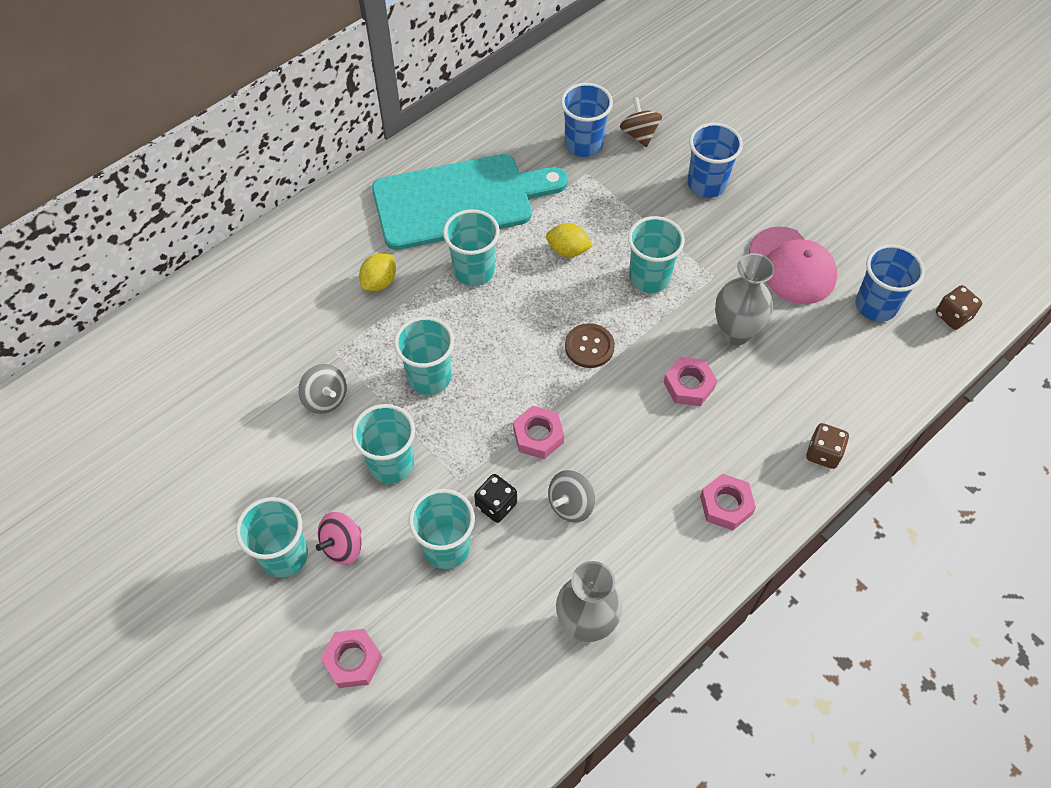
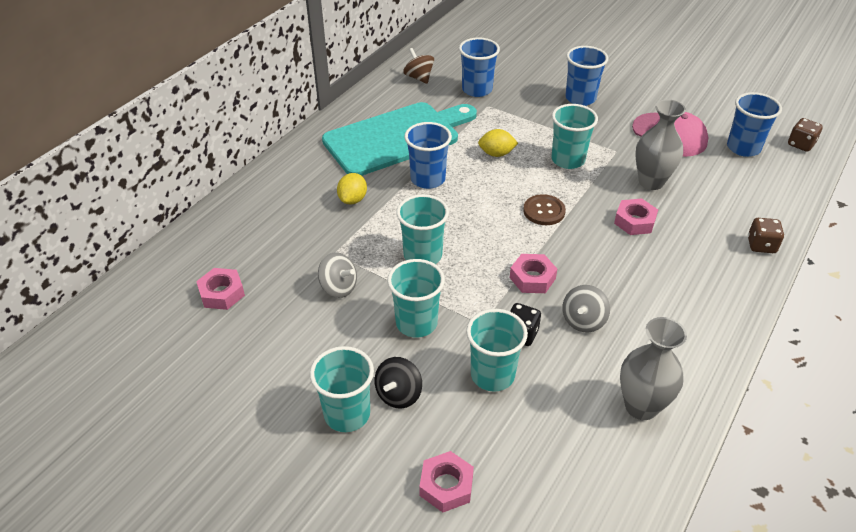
camera: 15 degrees left, 15 degrees down
(343, 546) = (399, 394): pink spinning top -> black spinning top
(474, 271) = (428, 179): turquoise cup -> blue cup
(639, 134) = (515, 78): brown spinning top -> brown spinning top (419, 77)
(726, 505) = (708, 295): pink nut -> pink nut (222, 293)

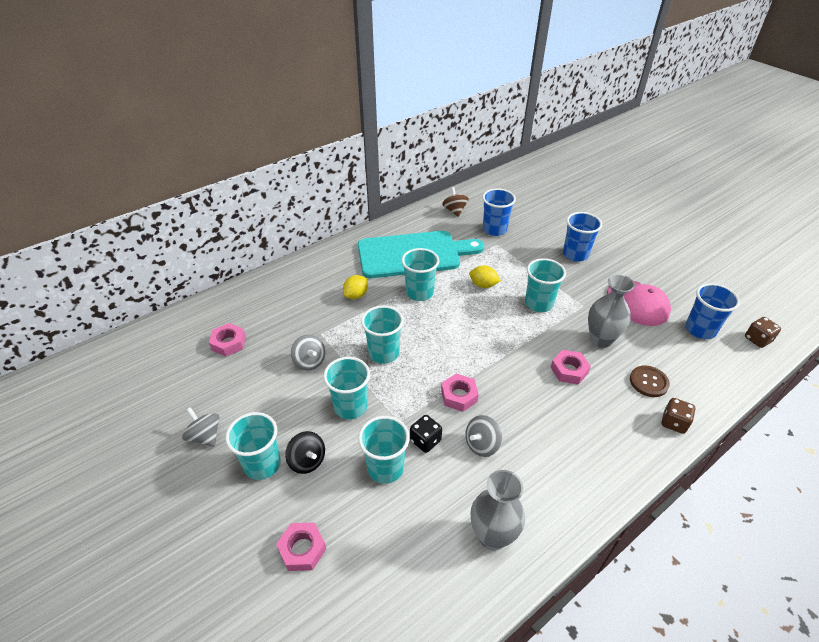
camera: 20 degrees right, 0 degrees up
(256, 405) = (205, 436): none -> grey spinning top
(399, 394) = (307, 461): black spinning top -> black spinning top turned 90 degrees counterclockwise
(428, 179) = (419, 293): blue cup -> turquoise cup
(544, 211) = (497, 342): brown button -> brown button (648, 382)

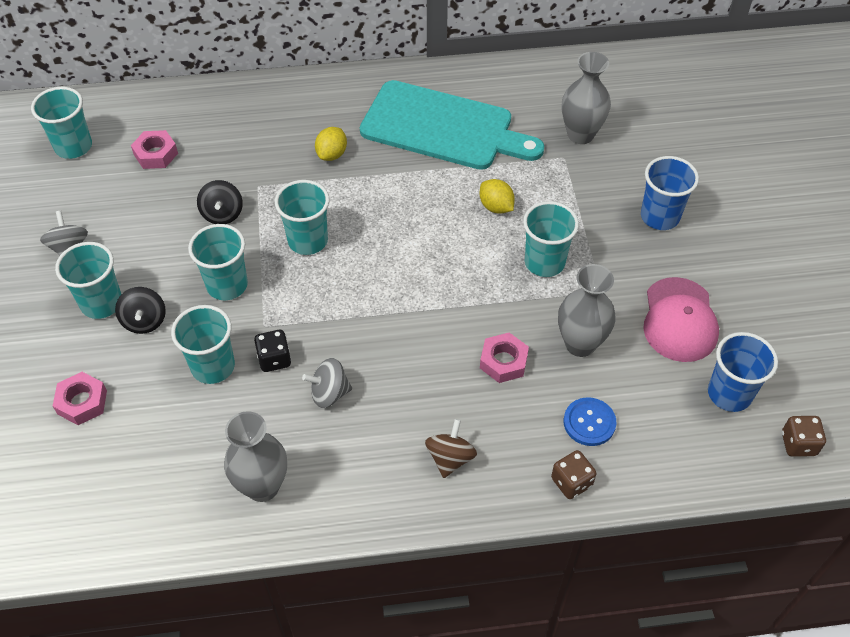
camera: 30 degrees right, 10 degrees up
(309, 361) = (222, 214): grey spinning top -> black spinning top
(356, 295) = (332, 154): yellow lemon -> yellow lemon turned 45 degrees counterclockwise
(419, 293) = (408, 183): turquoise cup -> turquoise cup (73, 146)
(454, 211) = (550, 85): brown spinning top -> brown spinning top (450, 458)
(459, 396) = (350, 329): pink nut -> none
(494, 229) = (580, 134): blue cup -> grey vase
(648, 382) = (589, 422): brown button -> blue button

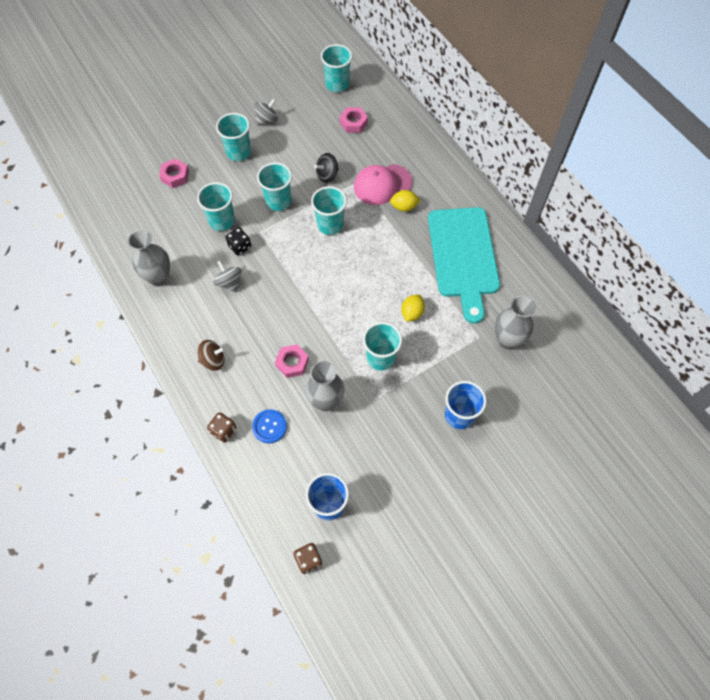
camera: 65 degrees right, 10 degrees up
(145, 321) = (236, 176): black spinning top -> none
(679, 320) = (374, 455): pink cap -> pink cap (382, 184)

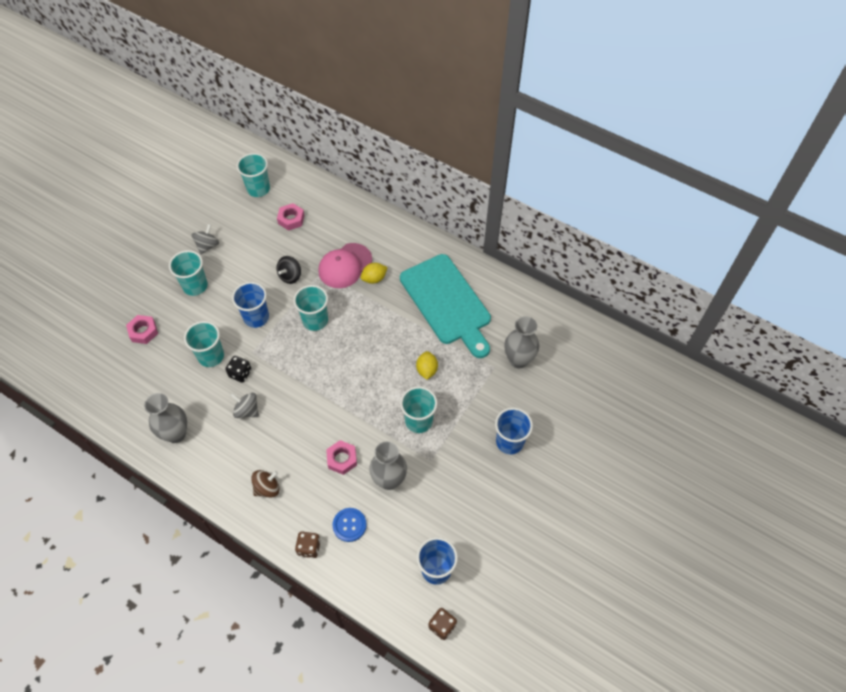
camera: 25 degrees left, 5 degrees down
(278, 201) = (256, 317): turquoise cup -> blue cup

